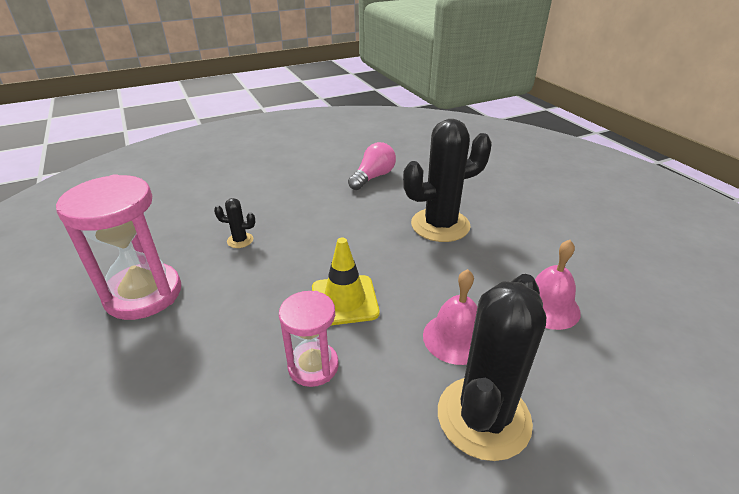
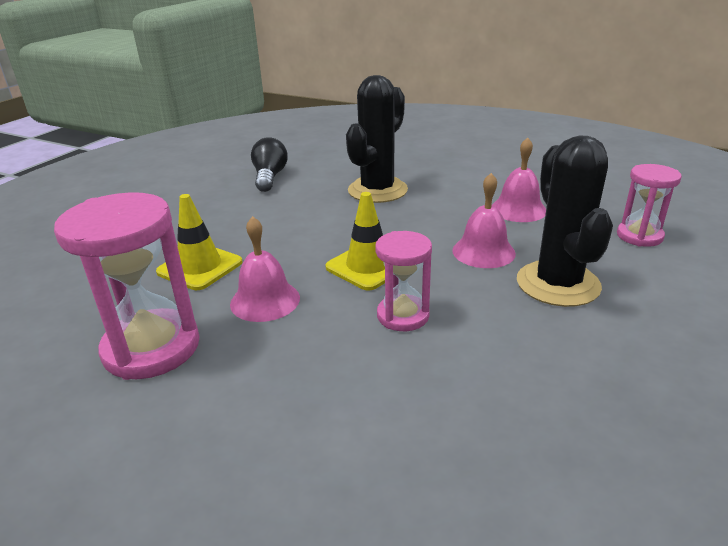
camera: 35 degrees left, 5 degrees down
(240, 240) = (200, 267): black cactus -> yellow traffic cone
(243, 293) = (265, 300): none -> pink bell
(373, 177) = (269, 177): pink light bulb -> black light bulb
(652, 412) = (639, 236): none -> pink hourglass

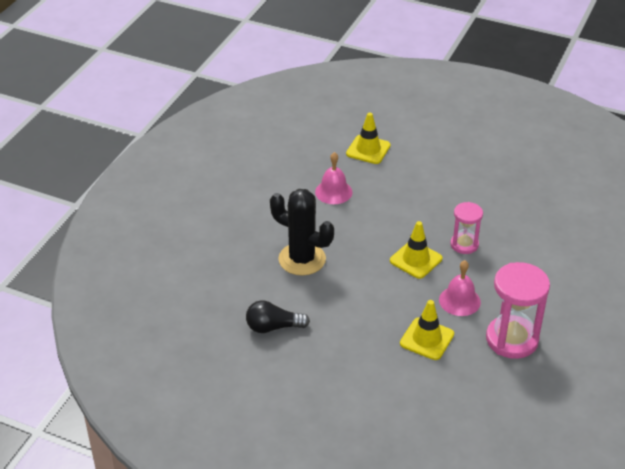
camera: 95 degrees left, 10 degrees up
(483, 251) = (392, 211): pink bell -> none
(557, 284) = (425, 187): black cactus -> none
(639, 236) = (368, 150): pink hourglass -> yellow traffic cone

